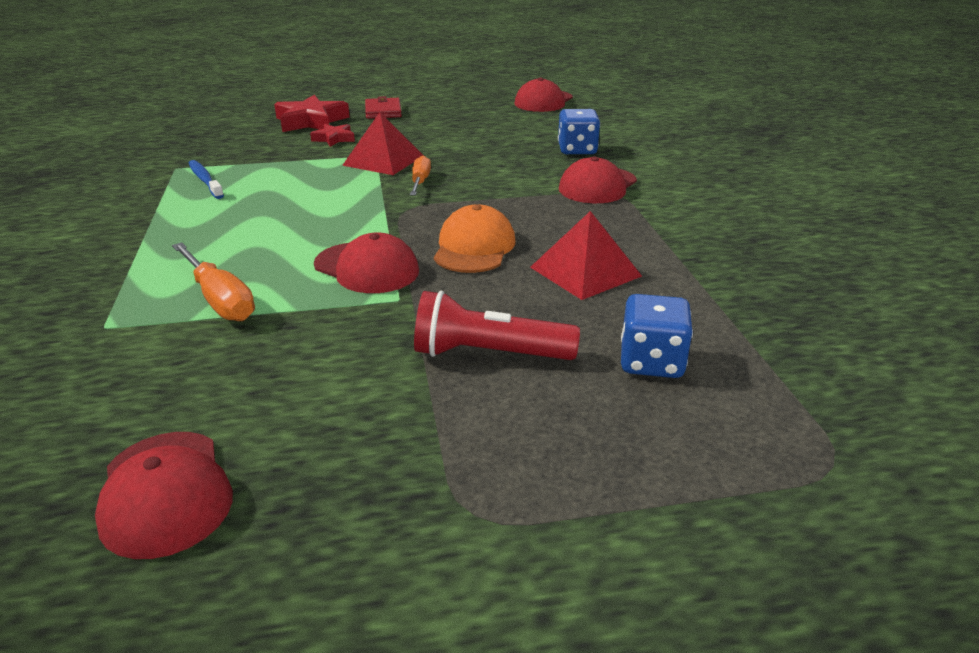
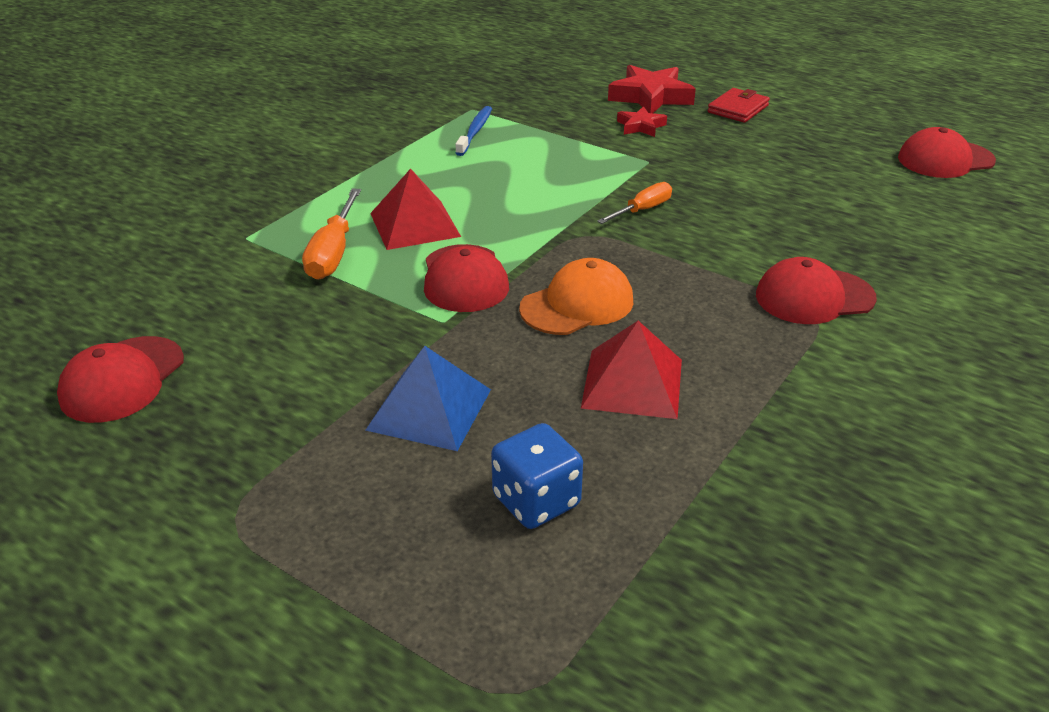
camera: 45 degrees right, 5 degrees up
(383, 160) = (647, 170): red pyramid -> red pyramid (414, 225)
(489, 354) = (429, 409): red flashlight -> blue pyramid
(577, 150) = (870, 242): blue dice -> none

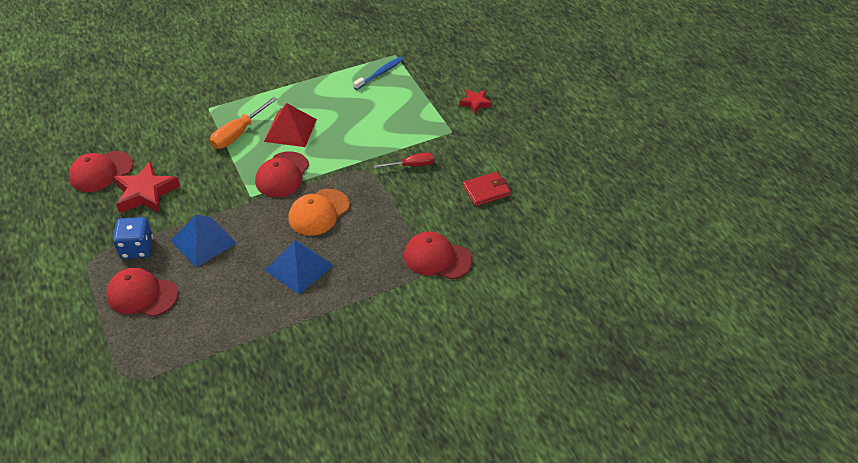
camera: 30 degrees right, 10 degrees up
(536, 501) = (204, 305): blue dice -> blue dice (137, 248)
(577, 304) = (318, 212): orange cap -> orange cap turned 135 degrees clockwise
(632, 383) = (299, 267): red pyramid -> blue pyramid
(642, 210) = (411, 165): orange screwdriver -> red screwdriver
(650, 97) = (507, 81): red star -> red star (145, 193)
(738, 109) = (549, 110): red wallet -> red wallet (486, 191)
(945, 159) = (629, 198): red cap -> red cap (142, 295)

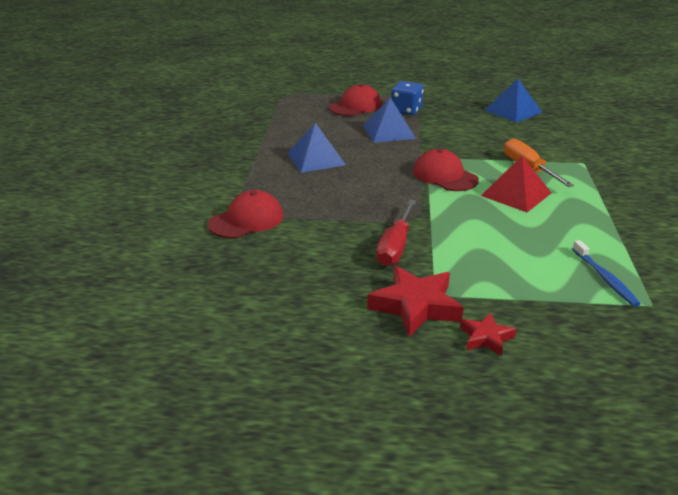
camera: 120 degrees right, 15 degrees down
(101, 172) = (513, 111): red cap -> blue pyramid
(145, 193) = (470, 121): red star -> red star (415, 306)
(318, 212) = (373, 180): orange cap -> none
(411, 165) = (395, 246): red screwdriver -> red screwdriver, size x1.51
(486, 191) = (304, 281): red wallet -> none

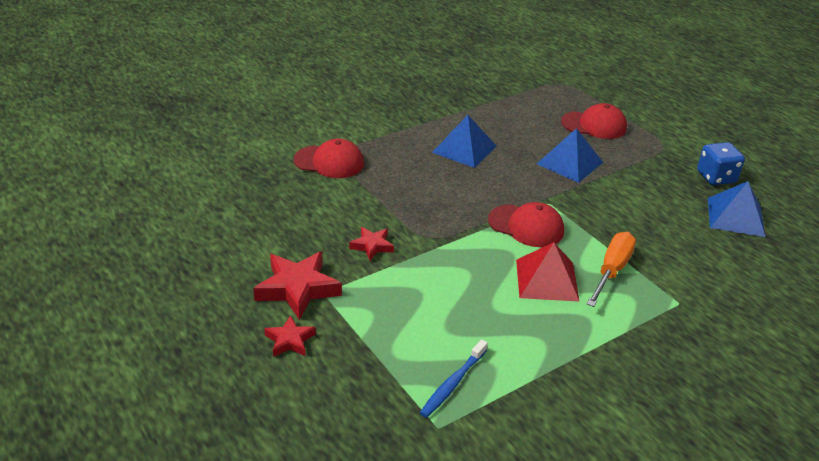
camera: 50 degrees right, 5 degrees up
(395, 246) = (372, 246): red screwdriver -> red star
(406, 111) = (629, 155): blue dice -> blue dice (716, 177)
(445, 176) = (526, 226): red cap -> red cap turned 105 degrees clockwise

